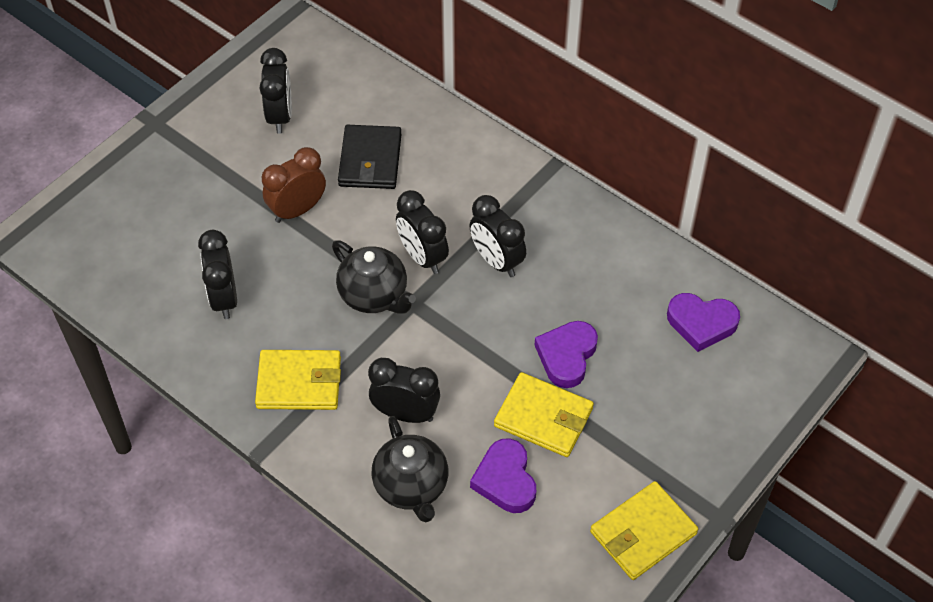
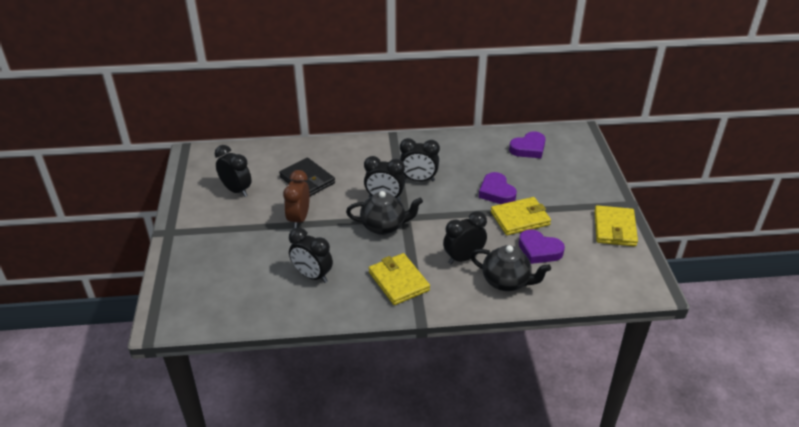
camera: 45 degrees left, 15 degrees down
(299, 382) = (398, 281): yellow wallet -> yellow wallet turned 75 degrees counterclockwise

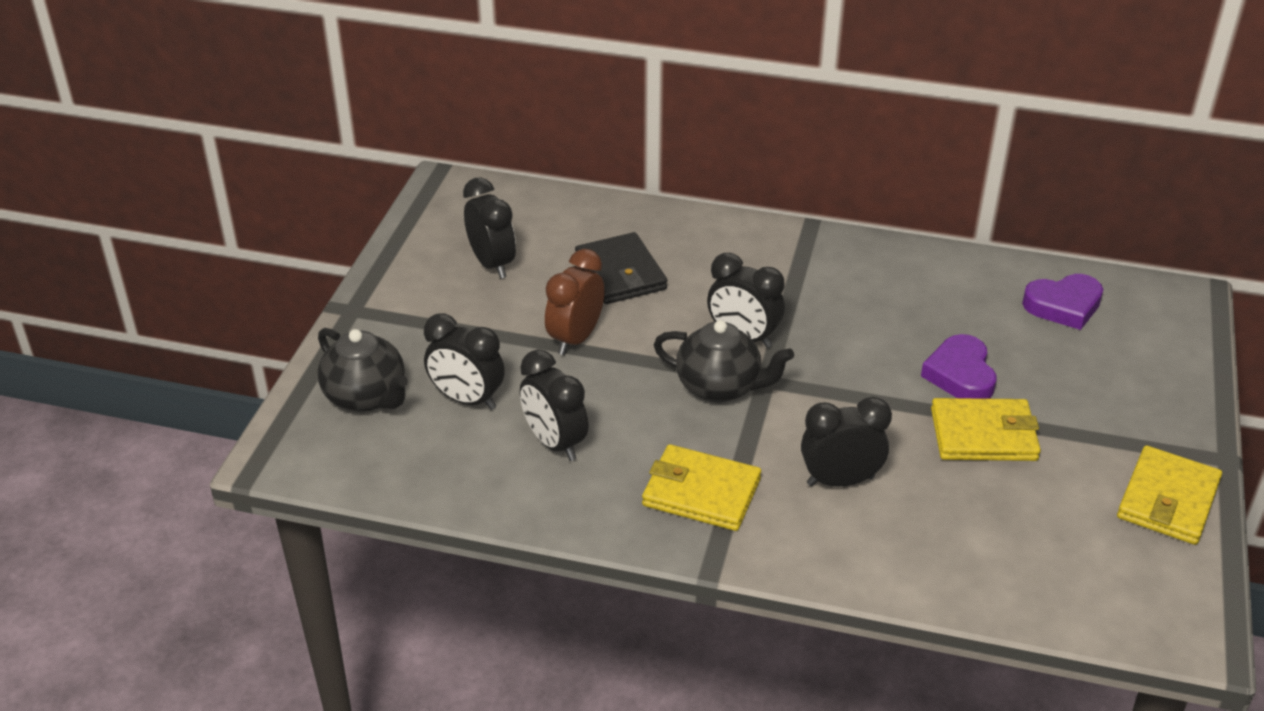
camera: 20 degrees right, 0 degrees up
(398, 281) = (701, 492): yellow wallet -> yellow wallet turned 60 degrees counterclockwise
(419, 179) = (822, 317): black clock -> black clock (467, 399)
(506, 281) = (902, 545): black teapot -> black teapot (366, 397)
(539, 250) = (993, 503): purple heart -> none

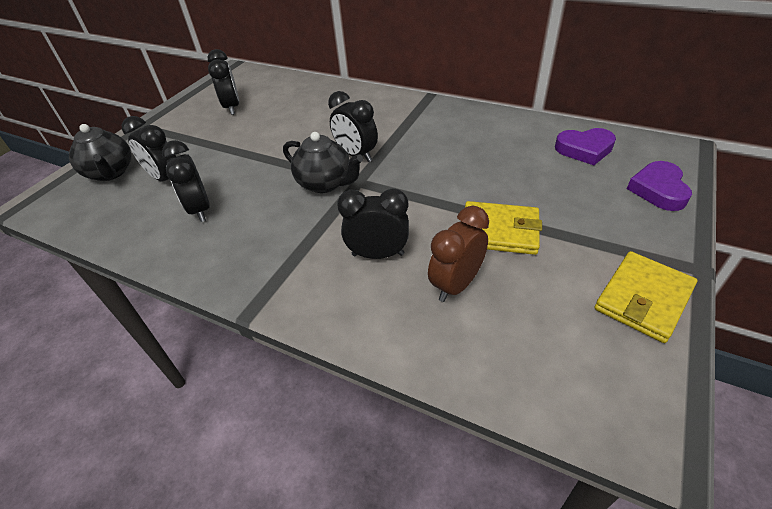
camera: 15 degrees right, 5 degrees up
(575, 338) = (253, 149): brown clock -> brown clock (456, 285)
(620, 273) = (301, 115): black wallet -> none
(701, 492) = (275, 252): yellow wallet -> none
(960, 374) = (495, 188): purple heart -> purple heart (658, 190)

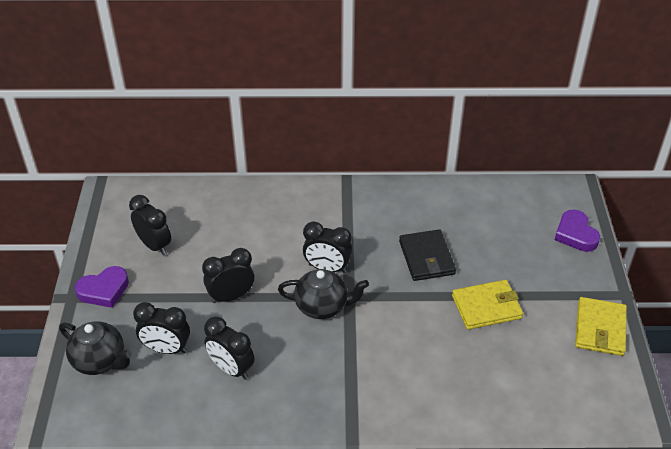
camera: 30 degrees left, 0 degrees up
(378, 254) = (412, 357): black clock -> black clock (231, 296)
(456, 285) = (482, 361): brown clock -> none
(462, 170) = (426, 257): none -> black wallet
(584, 149) = (508, 208): purple heart -> purple heart (104, 290)

